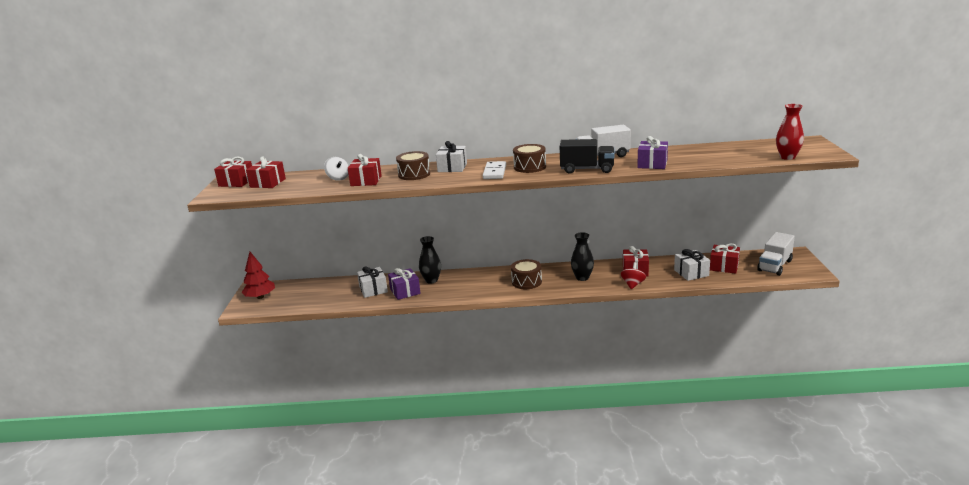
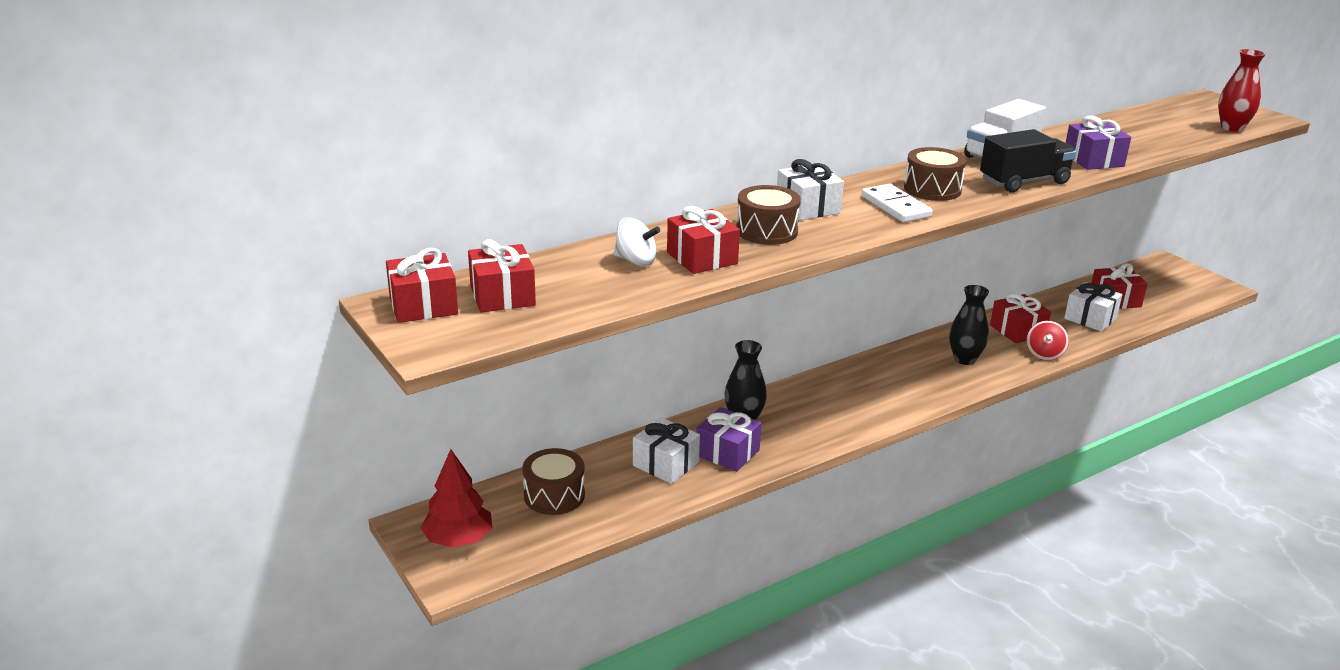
camera: 35 degrees left, 5 degrees up
(526, 282) = (896, 386): brown drum -> brown drum (554, 495)
(633, 284) = (1044, 354): red spinning top -> red spinning top turned 150 degrees counterclockwise
(774, 265) = (1168, 285): white truck -> none

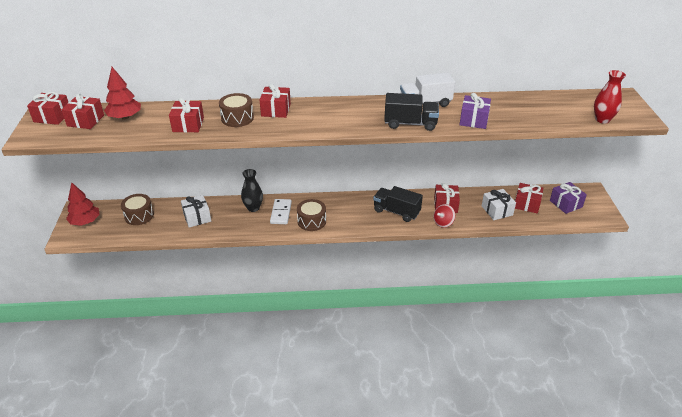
camera: 30 degrees right, 10 degrees up
(570, 274) = (125, 117): none -> red tree
(635, 261) = (159, 118): white spinning top -> none
(727, 453) = (228, 221): purple gift -> purple gift (565, 204)
(808, 207) = (276, 110): white gift -> red gift
(895, 207) = (318, 121): white domino -> white domino (281, 213)
(932, 189) = (353, 115): brown drum -> brown drum (311, 221)
(964, 359) = (396, 211): black vase -> black truck

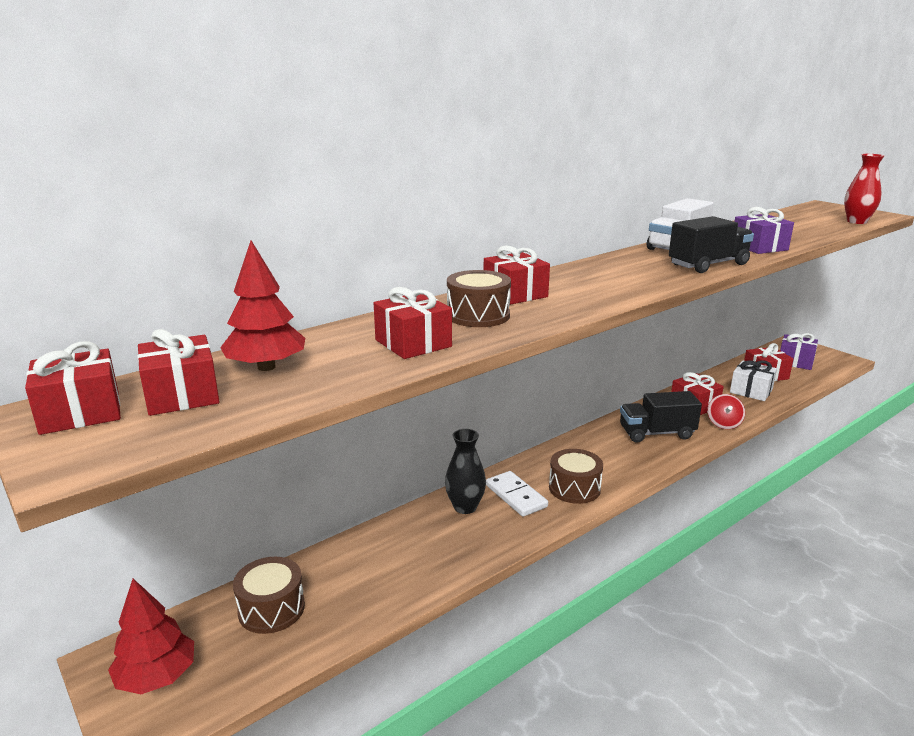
camera: 35 degrees left, 15 degrees down
(197, 217) = (390, 561): white gift -> none

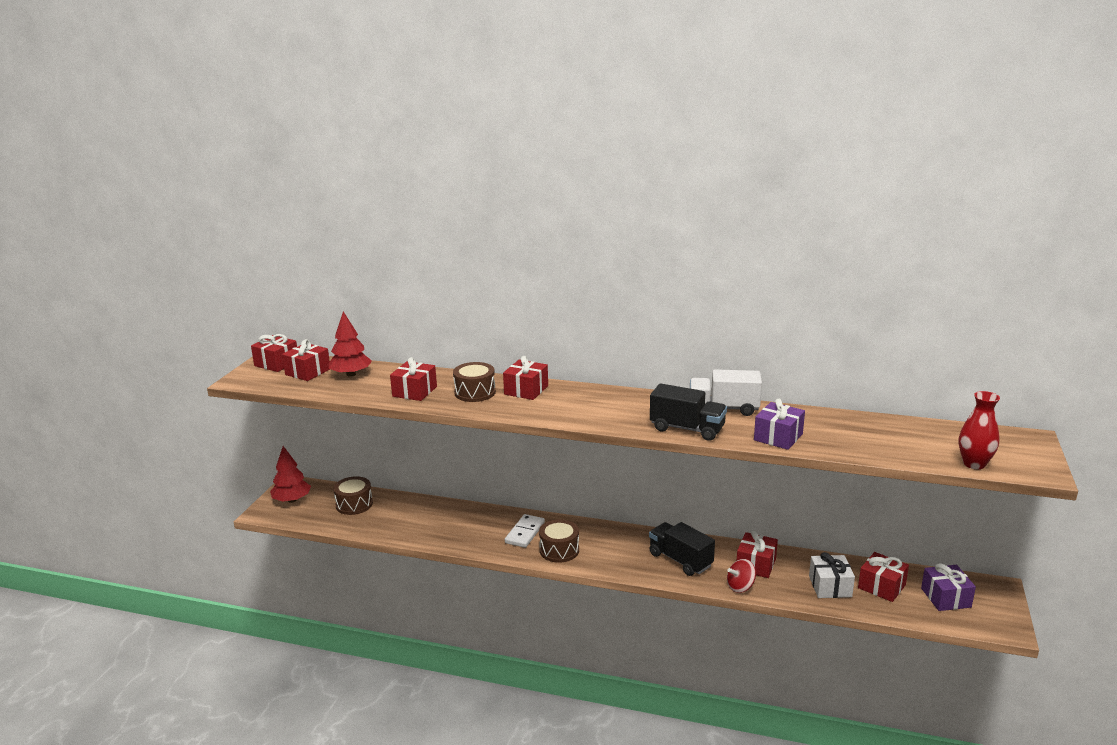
camera: 55 degrees right, 0 degrees up
(465, 507) = (493, 521): black vase -> none

